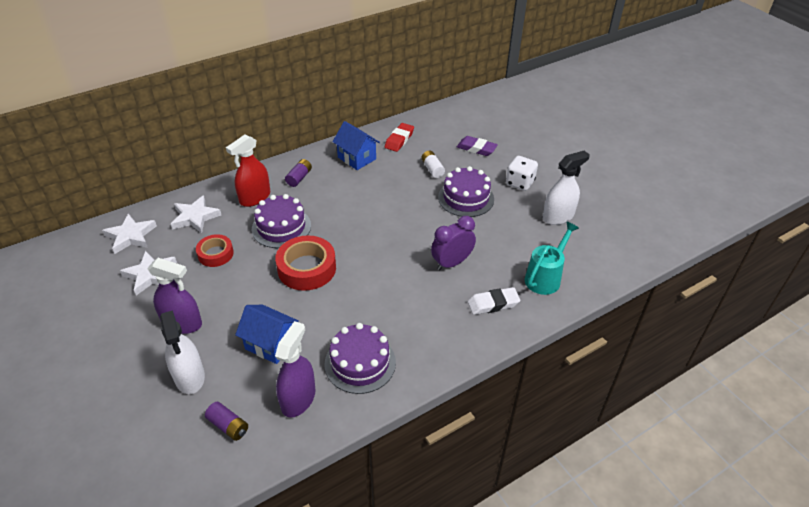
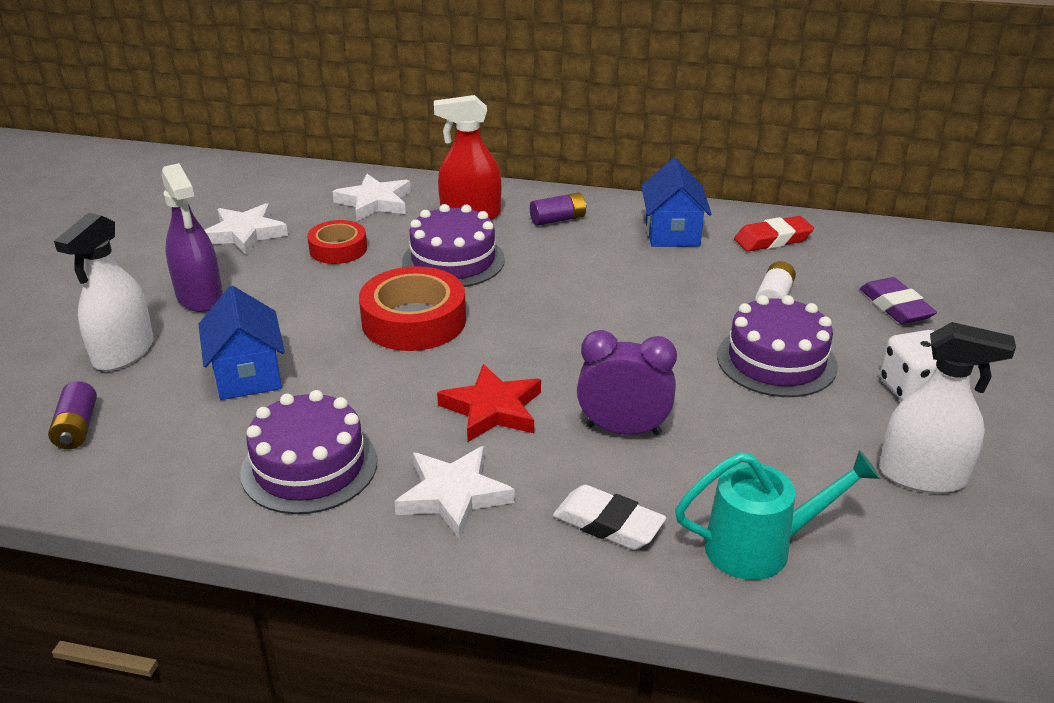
camera: 45 degrees right, 10 degrees down
(131, 236) = (285, 188): white star -> white star (453, 495)
(298, 399) = (182, 454): purple spray bottle -> none
(395, 287) = (492, 409): none -> red star

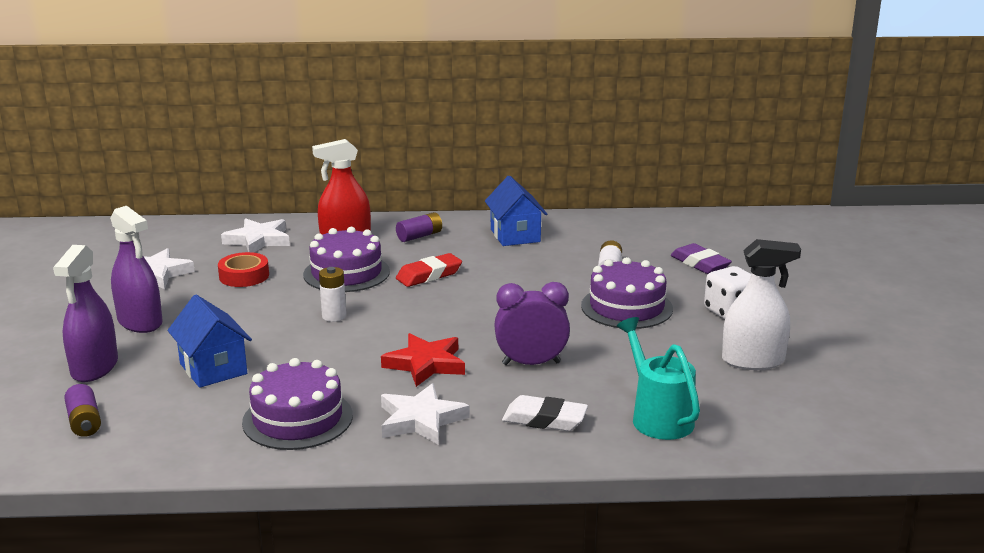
camera: 15 degrees left, 10 degrees down
(123, 352) = (94, 368): white spray bottle -> purple spray bottle
(414, 321) = (334, 316): red tape -> white battery
(760, 547) = (658, 416): turquoise watering can -> turquoise watering can turned 90 degrees counterclockwise
(772, 239) = (594, 231): red eraser -> red eraser (429, 275)

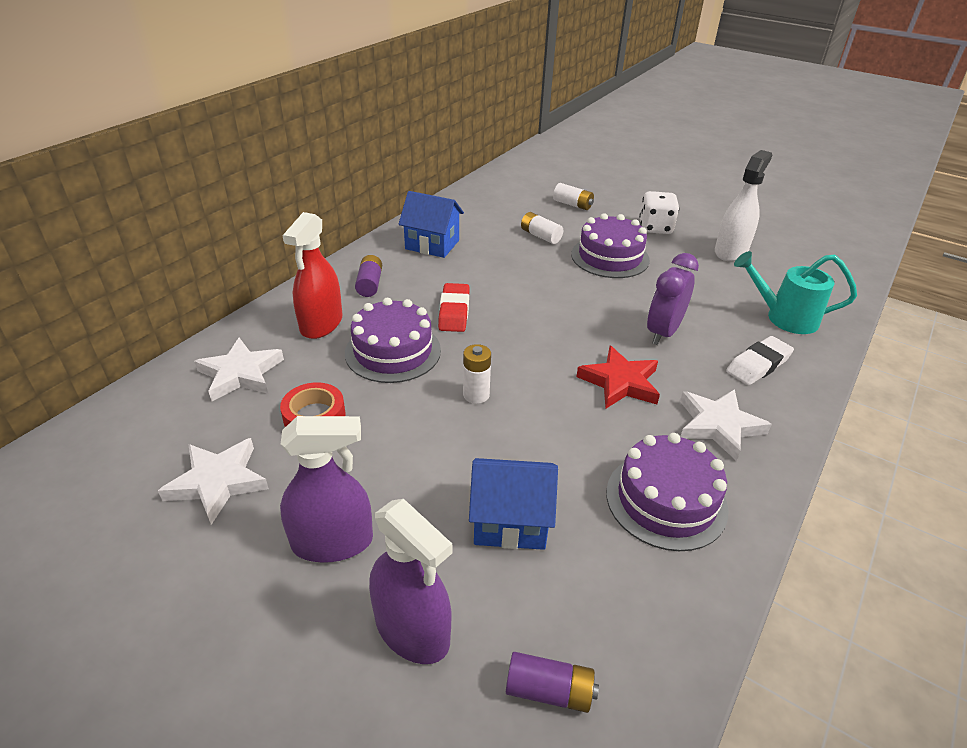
camera: 55 degrees left, 15 degrees up
(700, 264) = (572, 204): purple eraser -> white battery

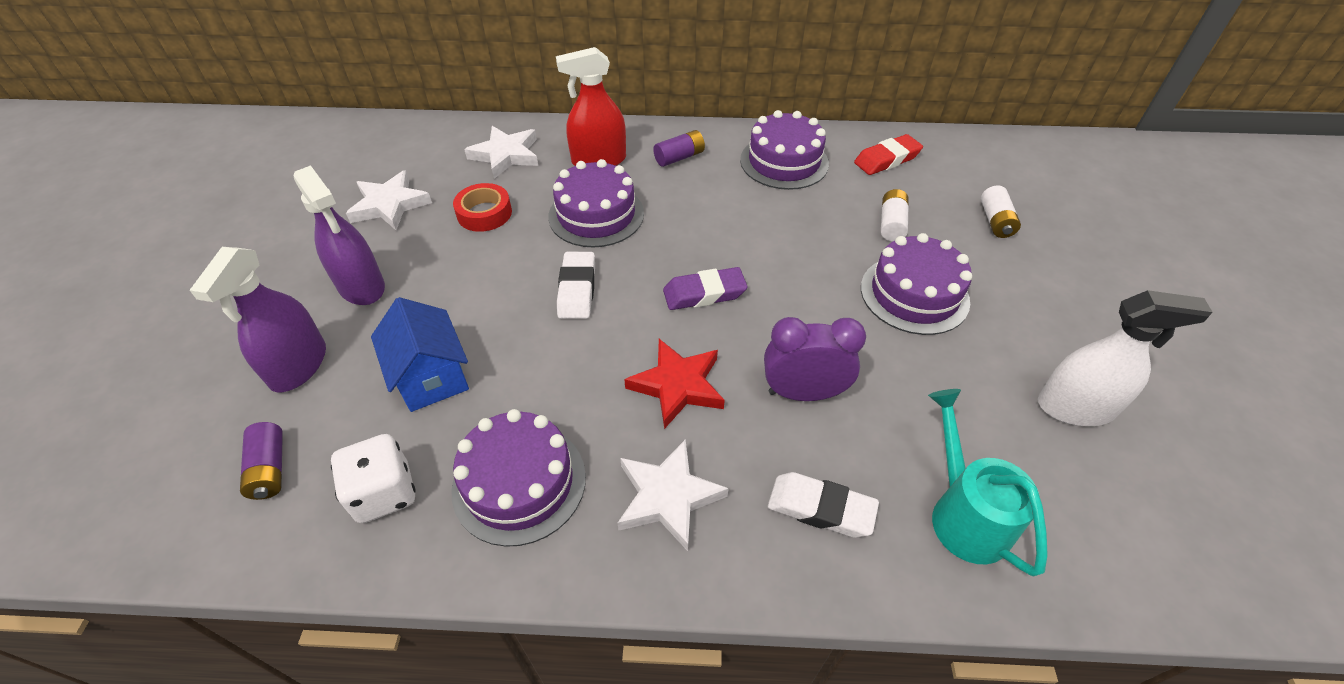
camera: 60 degrees right, 10 degrees up
(432, 244) = (784, 162): blue house -> purple cake
(454, 312) = (687, 224): red eraser -> red eraser (886, 159)
(476, 395) = (577, 289): white battery -> white eraser
(538, 334) = (704, 293): none -> purple eraser
(655, 228) = (1038, 311): white dice -> white dice (384, 493)

